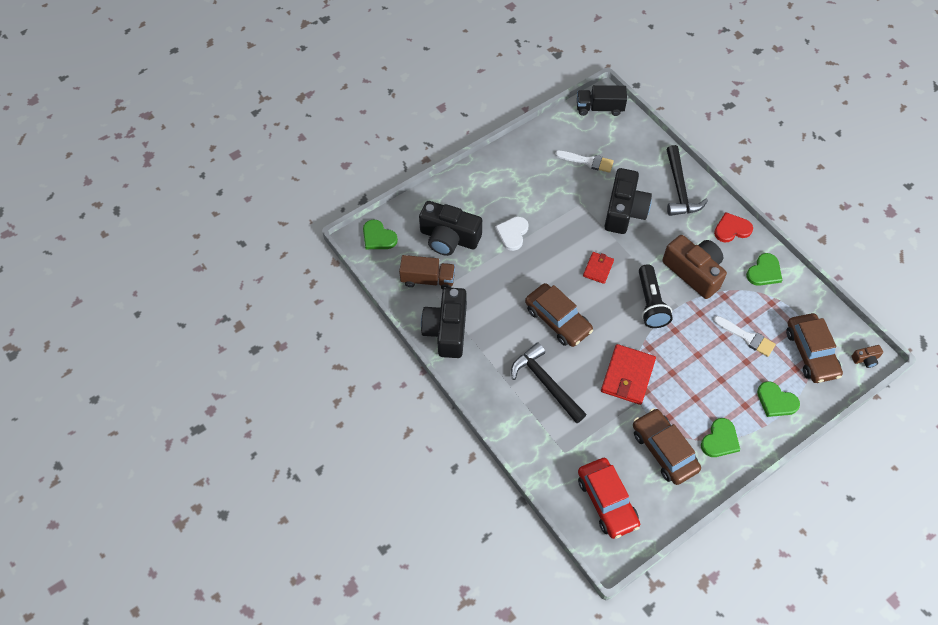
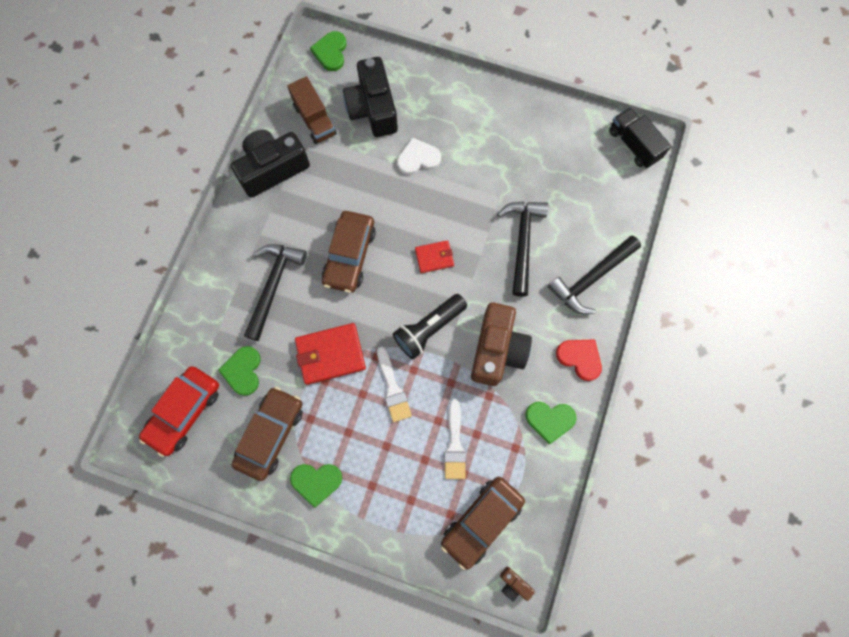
camera: 55 degrees right, 15 degrees up
(587, 161) = (557, 173): white brush -> white brush (393, 388)
(624, 211) = (522, 242): black camera -> black hammer
(776, 401) = (398, 514): green heart -> green heart (243, 371)

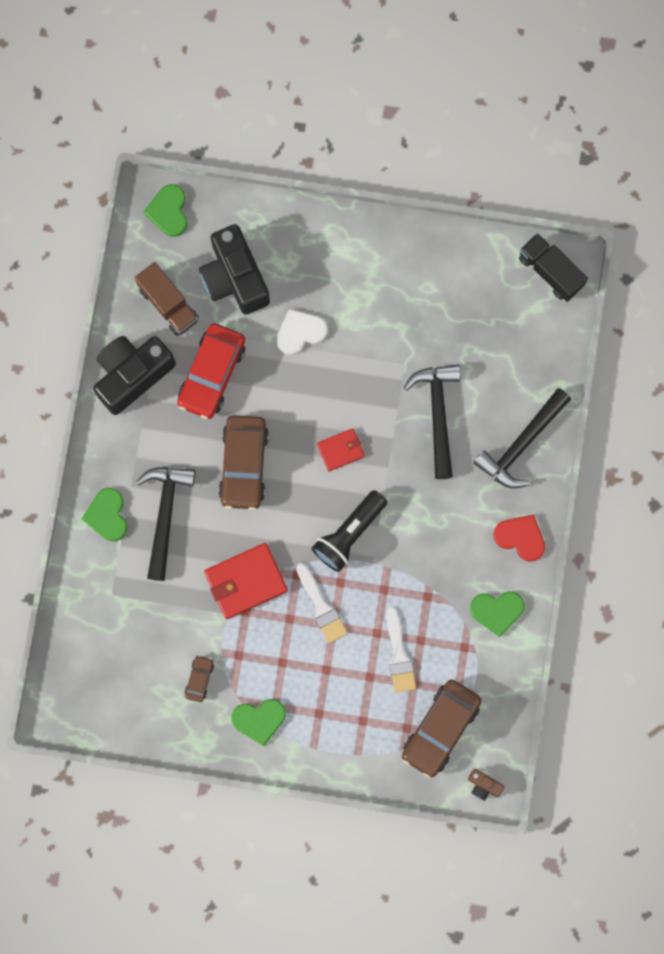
camera: 10 degrees left, 5 degrees up
(184, 412) = (100, 672): red car -> red car (212, 374)
(243, 371) = (153, 616): green heart -> green heart (107, 515)
(271, 434) = (199, 679): brown car -> brown car, size x0.47
(497, 350) = (428, 544): brown camera -> none

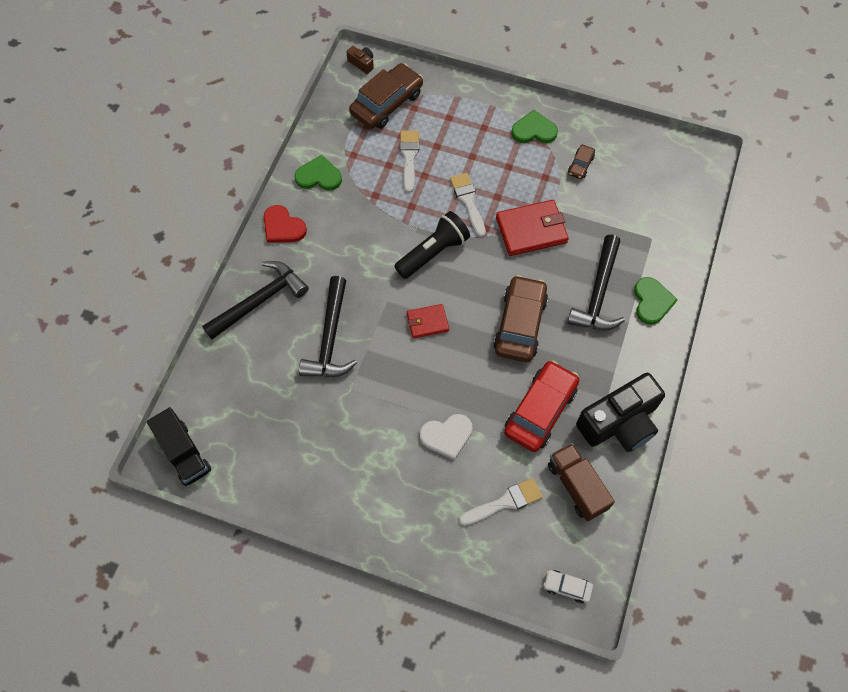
camera: 170 degrees left, 15 degrees down
(168, 211) = (567, 587): green heart -> white car
(234, 277) = (505, 502): black camera -> white brush

